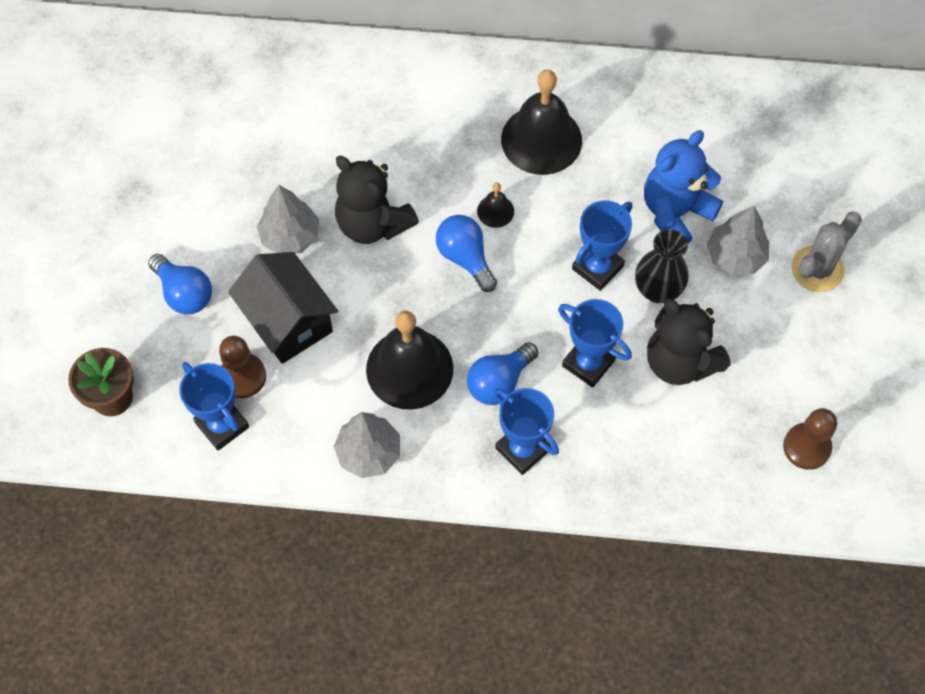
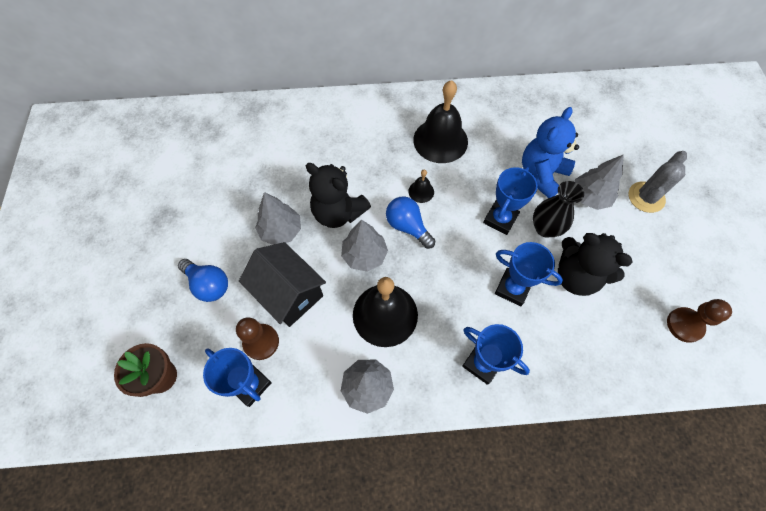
camera: 10 degrees left, 0 degrees up
(398, 287) = (364, 255): none -> grey tree
(499, 382) = (452, 313): blue light bulb -> none

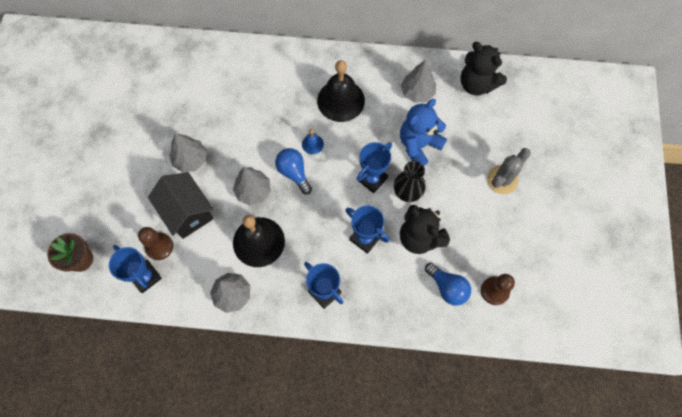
camera: 10 degrees right, 5 degrees up
(208, 285) = (126, 195): blue light bulb -> blue light bulb (447, 287)
(338, 213) = (240, 151): black teddy bear -> black teddy bear (477, 84)
(421, 191) = (312, 144): black bell -> blue bell
(589, 197) = (453, 172): grey tree -> grey tree (417, 92)

